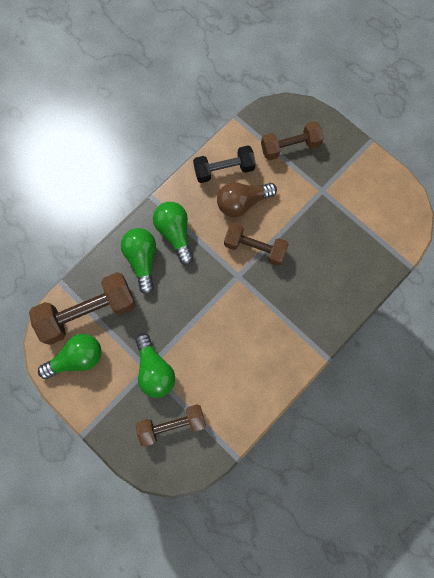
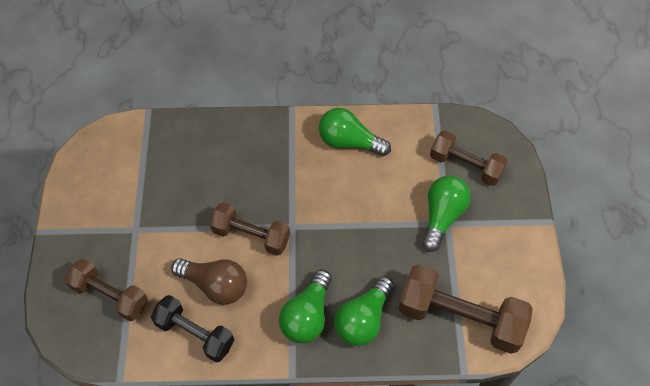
camera: 135 degrees left, 15 degrees down
(77, 358) = (505, 285): green light bulb -> green light bulb (349, 142)
(255, 248) = (251, 235): brown dumbbell -> brown dumbbell turned 45 degrees counterclockwise

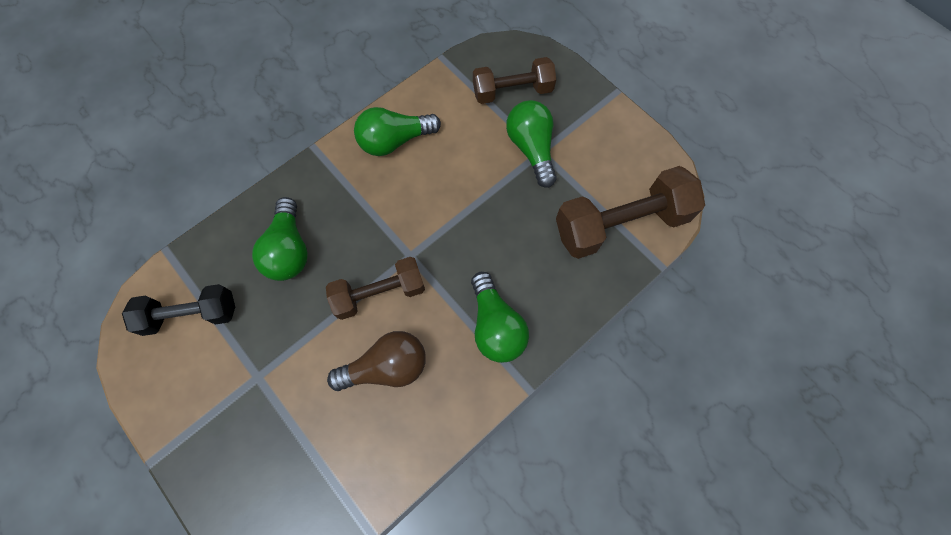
camera: 40 degrees left, 10 degrees up
(110, 295) = (289, 463): brown dumbbell -> none
(195, 334) = (408, 429): black dumbbell -> black dumbbell (191, 315)
(363, 319) = (546, 289): green light bulb -> green light bulb (289, 250)

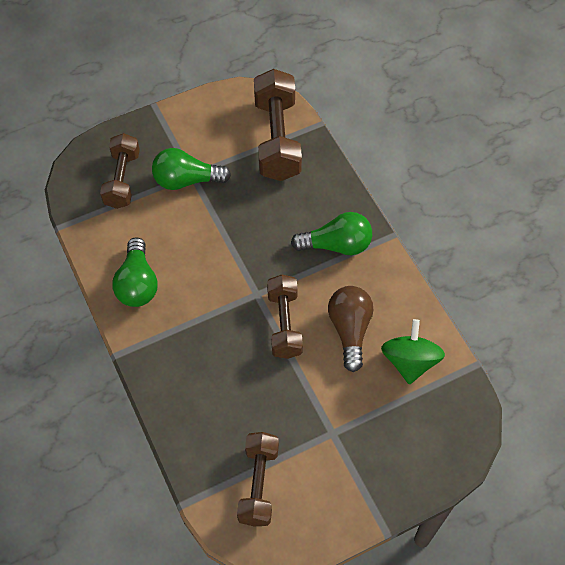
camera: 75 degrees left, 10 degrees down
(191, 315) = (259, 484): black dumbbell -> brown dumbbell
(289, 250) = (220, 390): green light bulb -> none
(359, 447) = (409, 361): none -> green spinning top

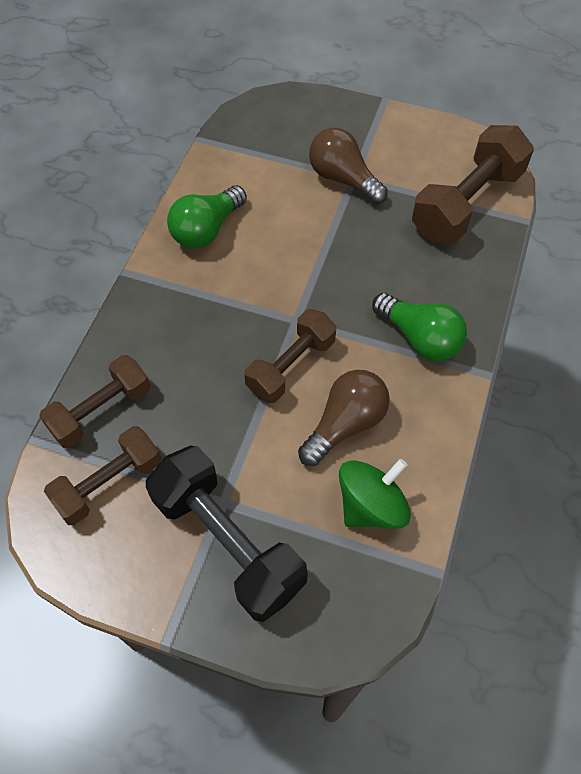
camera: 45 degrees right, 0 degrees up
(122, 179) = (290, 139): brown dumbbell -> brown dumbbell (101, 411)
(186, 180) = (343, 179): green light bulb -> brown light bulb
(359, 451) = (228, 542): none -> black dumbbell

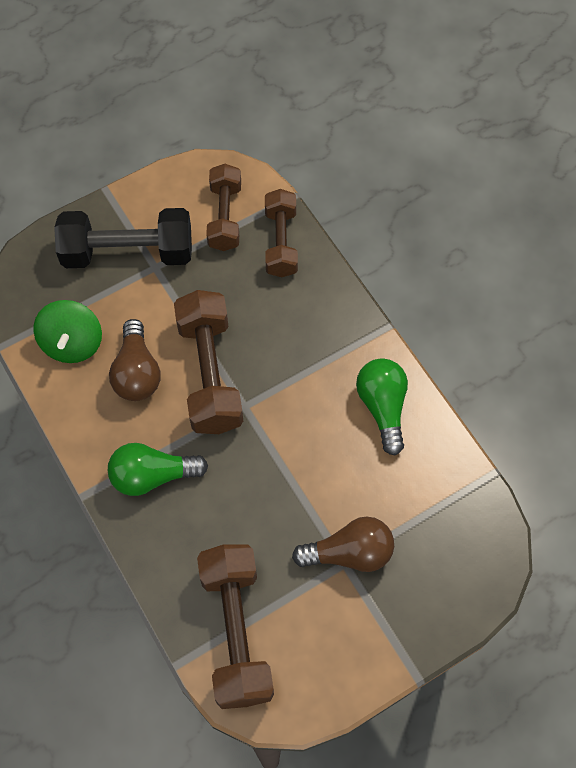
camera: 130 degrees right, 5 degrees up
(291, 366) = (210, 374): brown dumbbell -> brown dumbbell, size x1.53

